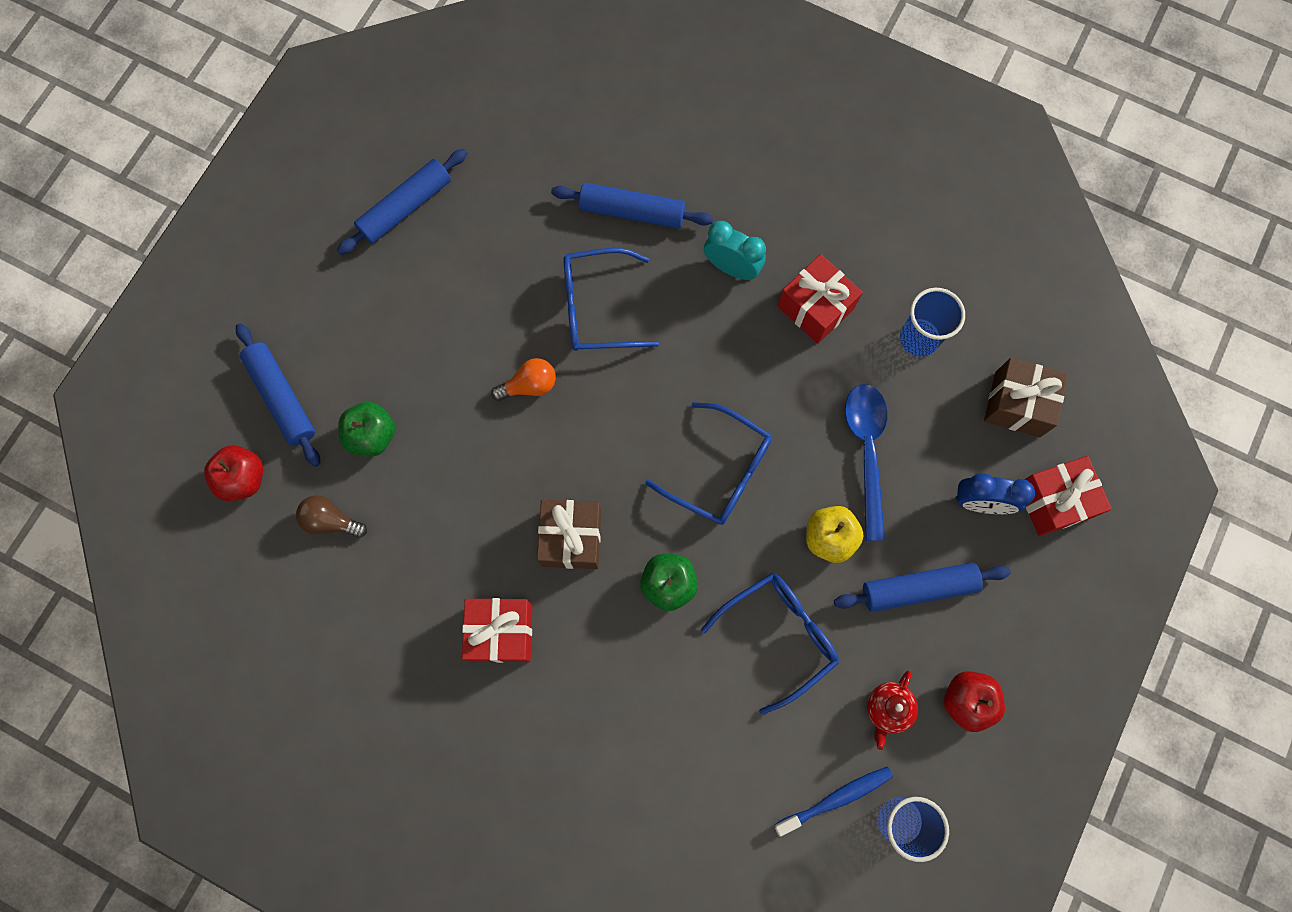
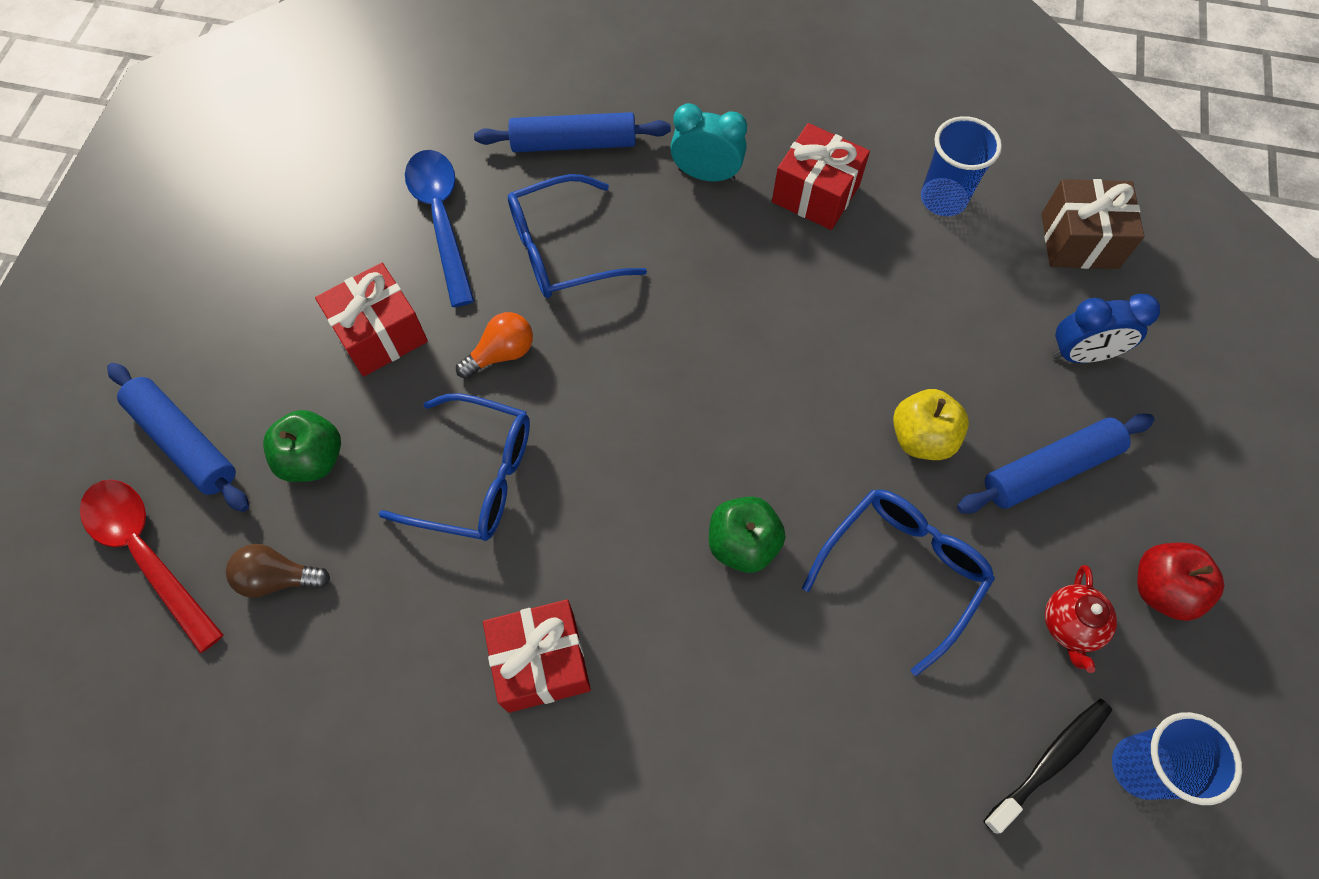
camera: 15 degrees left, 10 degrees down
(243, 478) = (148, 554): red apple -> red spoon
(405, 207) = (302, 196): blue rolling pin -> none
(571, 538) = (603, 519): brown gift -> none
(720, 471) = (764, 394): blue glasses -> blue glasses (476, 477)
(836, 798) = (1050, 761): blue toothbrush -> black toothbrush
(867, 452) = (930, 331): blue spoon -> blue spoon (442, 219)
(1054, 501) = (1164, 332): red gift -> red gift (380, 334)

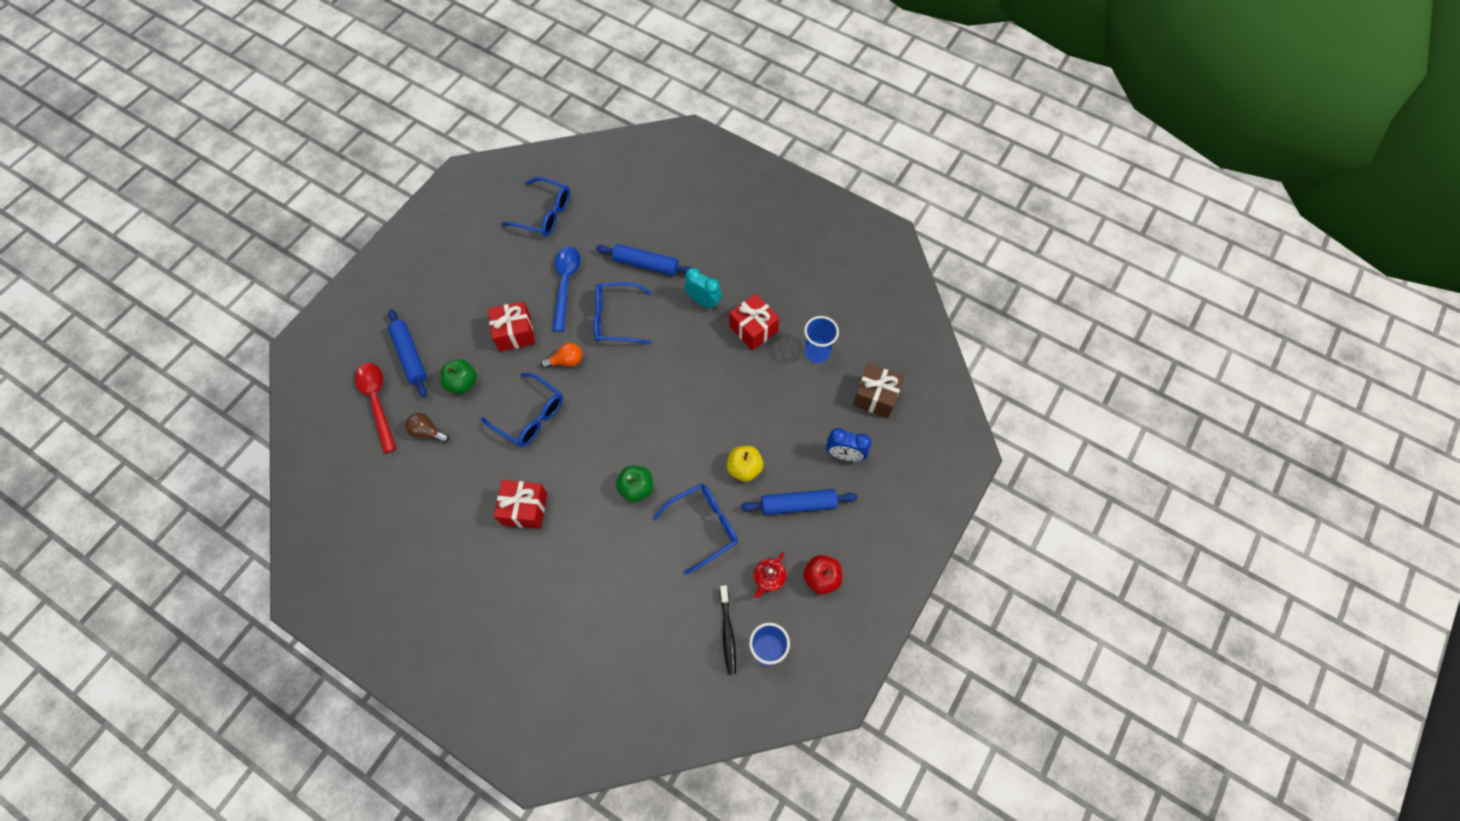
camera: 20 degrees right, 0 degrees up
(350, 112) = (544, 214): none -> blue glasses
(1050, 761) = (727, 633): black toothbrush -> black toothbrush turned 105 degrees clockwise

